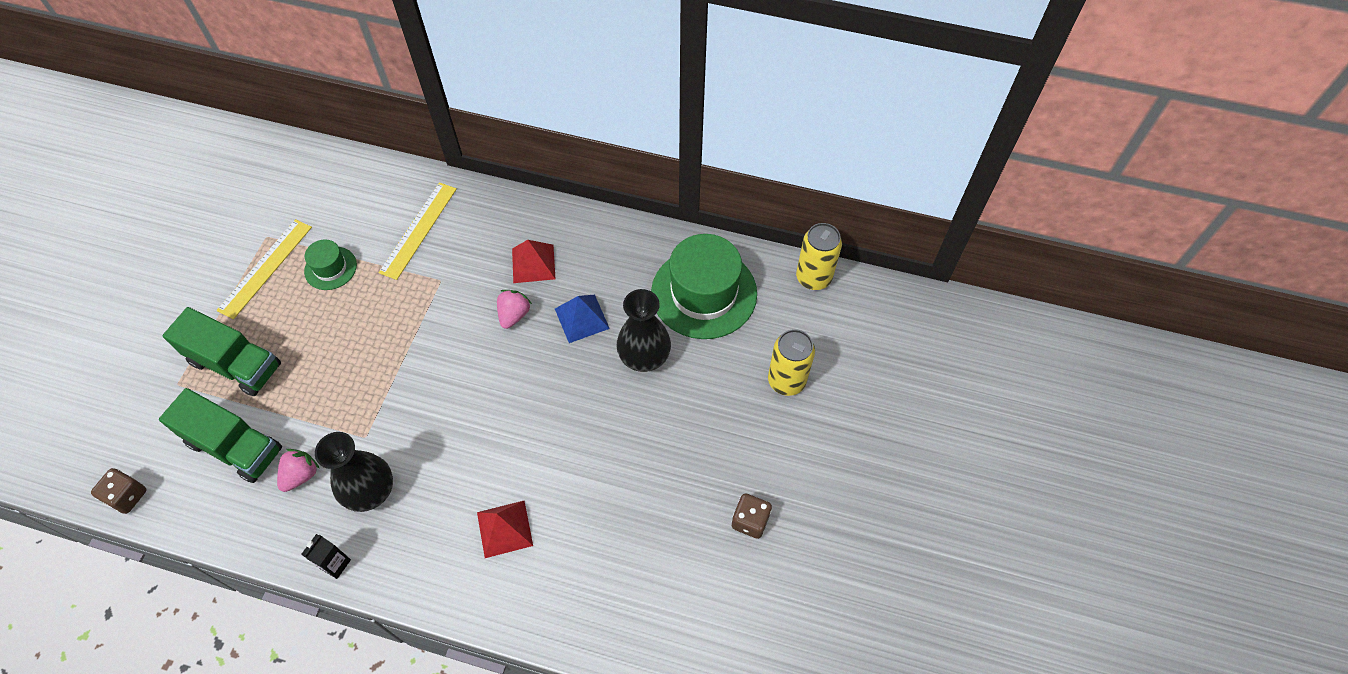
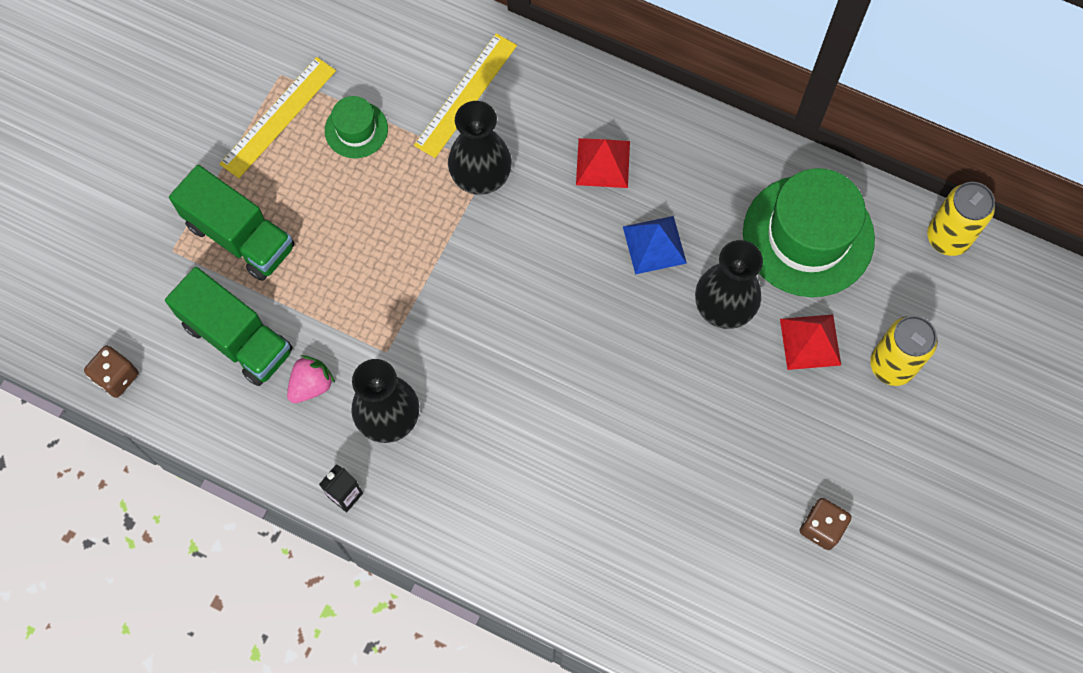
camera: 10 degrees right, 10 degrees up
(435, 287) = (481, 175): none -> black vase
(504, 529) = (538, 488): red pyramid -> red pyramid (810, 342)
(514, 315) = (573, 227): pink strawberry -> none

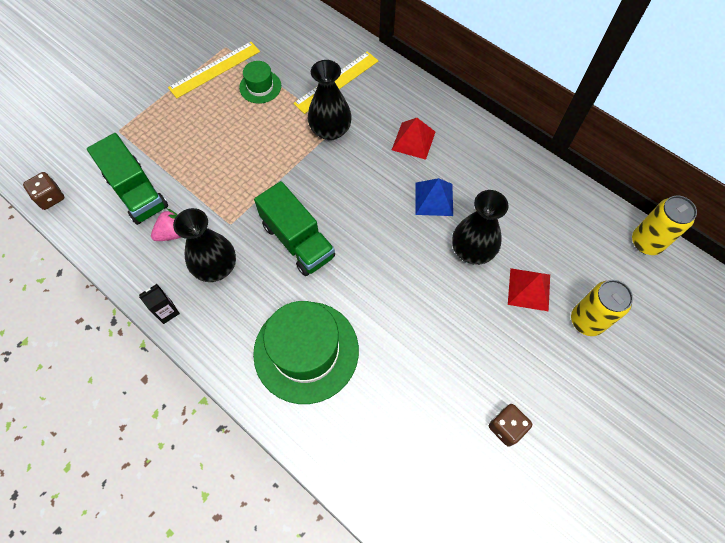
camera: 15 degrees right, 5 degrees down
(240, 236) = (163, 132): green truck -> green truck (298, 241)
(808, 236) = (544, 218): green hat -> green hat (306, 351)

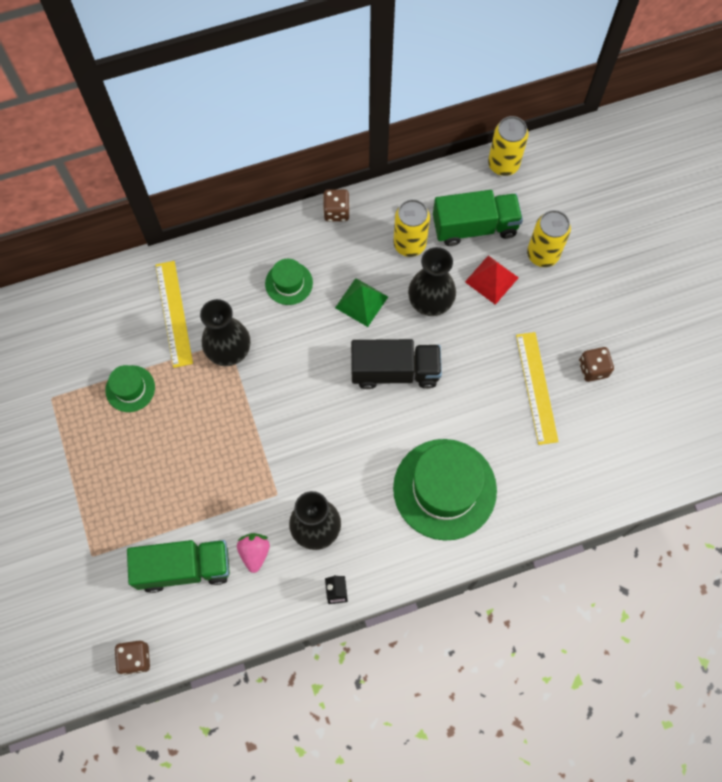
camera: 60 degrees left, 5 degrees up
(215, 69) = (76, 423): yellow ruler -> yellow ruler (537, 387)
(298, 241) = (332, 442): green truck -> green truck (474, 227)
(389, 255) = (395, 371): none -> black truck
(413, 140) = (289, 283): red pyramid -> green hat
(434, 199) = (361, 302): blue pyramid -> green pyramid
(499, 141) = (336, 212): none -> brown dice
(512, 207) = (409, 244): none -> yellow can

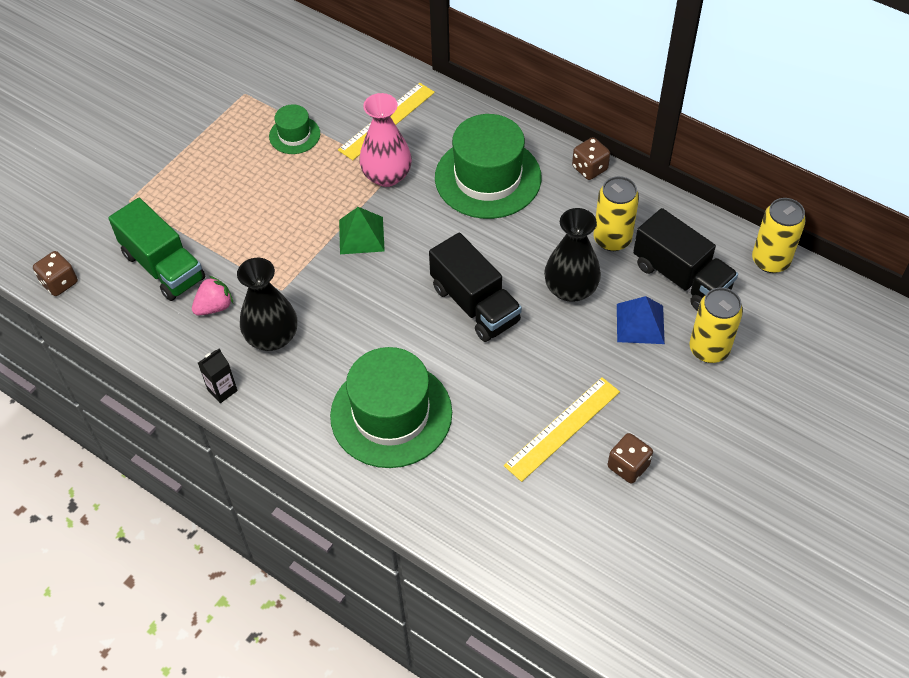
camera: 55 degrees right, 15 degrees down
(228, 350) = (387, 176): black vase -> pink vase
(289, 283) = (488, 177): green hat -> green hat, size x2.02
(361, 302) = (519, 239): green pyramid -> green pyramid (361, 235)
(474, 227) = (681, 277): green truck -> black truck
(491, 279) = (640, 323): red pyramid -> blue pyramid

